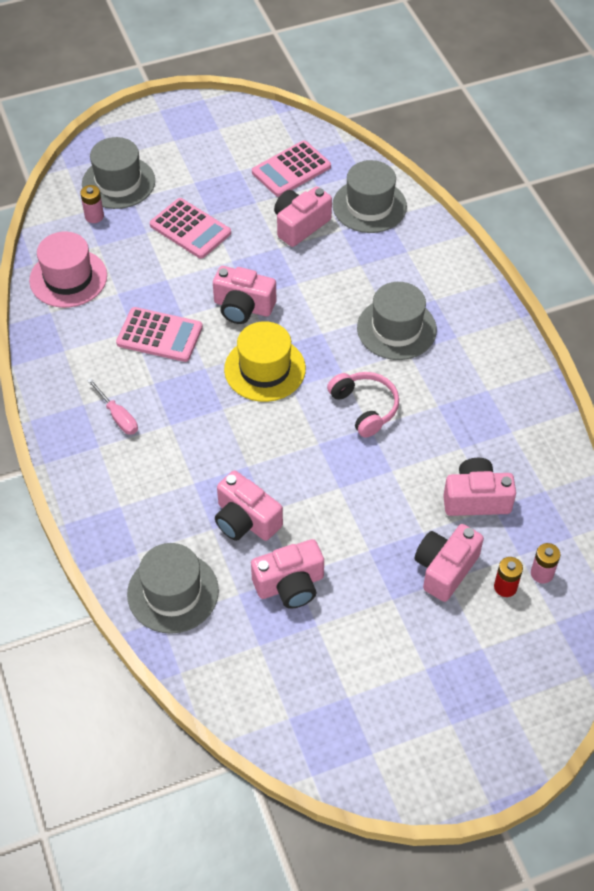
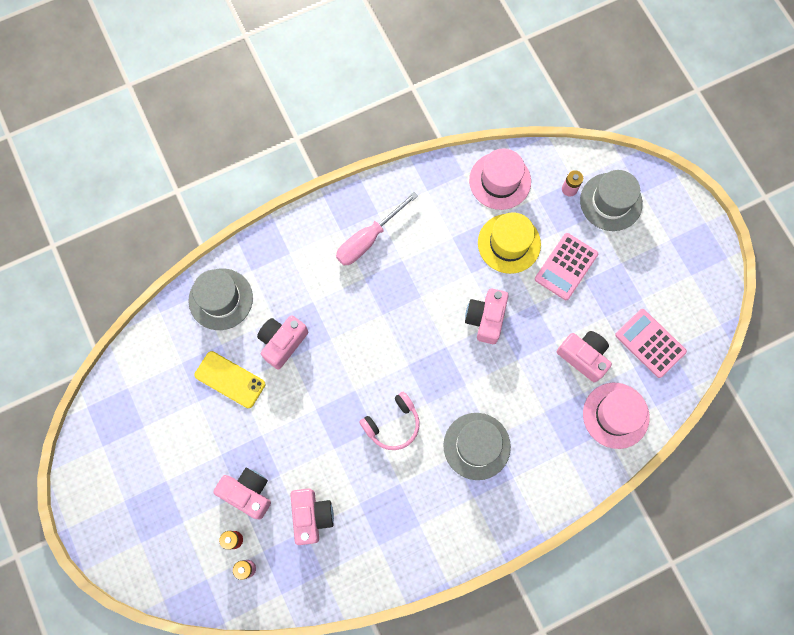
camera: 85 degrees right, 20 degrees up
(118, 416) = (368, 239): pink screwdriver -> pink screwdriver, size x1.68
(159, 335) = (449, 258): pink calculator -> none
(265, 369) = (423, 342): yellow hat -> yellow hat (509, 243)
(290, 584) = (230, 379): pink camera -> yellow phone
(369, 206) = (615, 415): grey hat -> pink hat

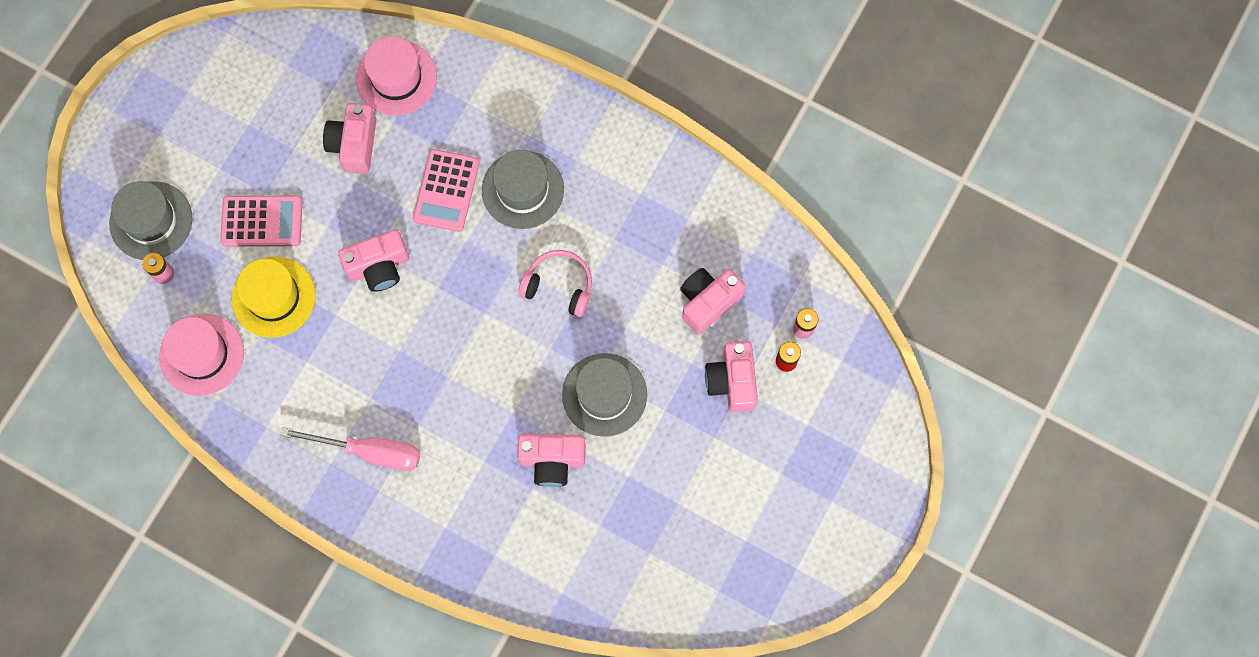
camera: 125 degrees left, 0 degrees up
(220, 299) = (551, 564): grey hat -> grey hat (604, 394)
(230, 379) = (631, 487): yellow phone -> none
(650, 343) = (294, 89): pink calculator -> pink calculator (446, 191)

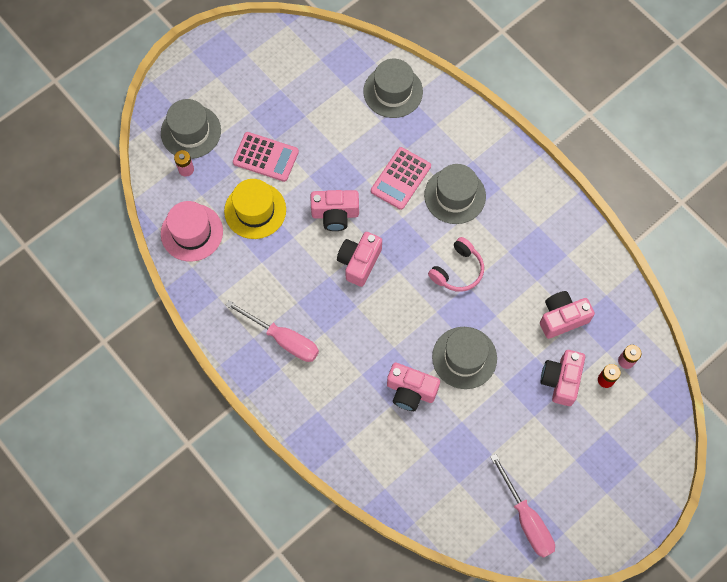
camera: 20 degrees right, 5 degrees down
(354, 144) = (348, 126): pink camera -> pink camera (359, 262)
(396, 78) = (393, 91): pink hat -> grey hat
(559, 286) = (458, 270): pink headphones -> pink headphones turned 90 degrees clockwise
(746, 567) = (526, 518): none -> pink screwdriver

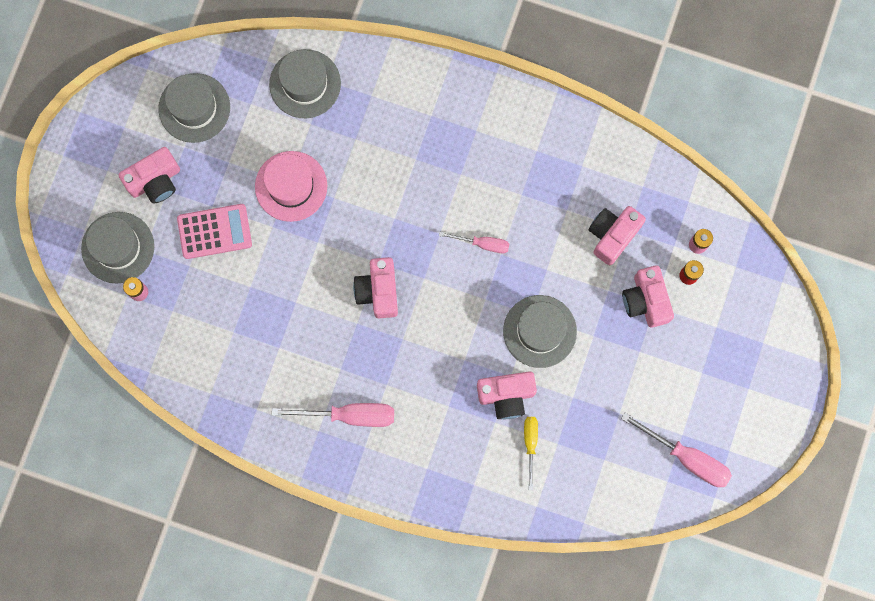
camera: 30 degrees left, 10 degrees up
(192, 232) = (187, 356): pink hat -> pink hat (291, 186)
(255, 210) = (239, 296): yellow hat -> none
(335, 214) = (324, 253): pink camera -> pink camera (155, 181)
(401, 178) = (369, 177): pink calculator -> none
(408, 438) = (530, 444): none -> yellow screwdriver
(455, 196) = (434, 165): grey hat -> grey hat (194, 108)
(458, 270) = (482, 244): pink headphones -> pink screwdriver

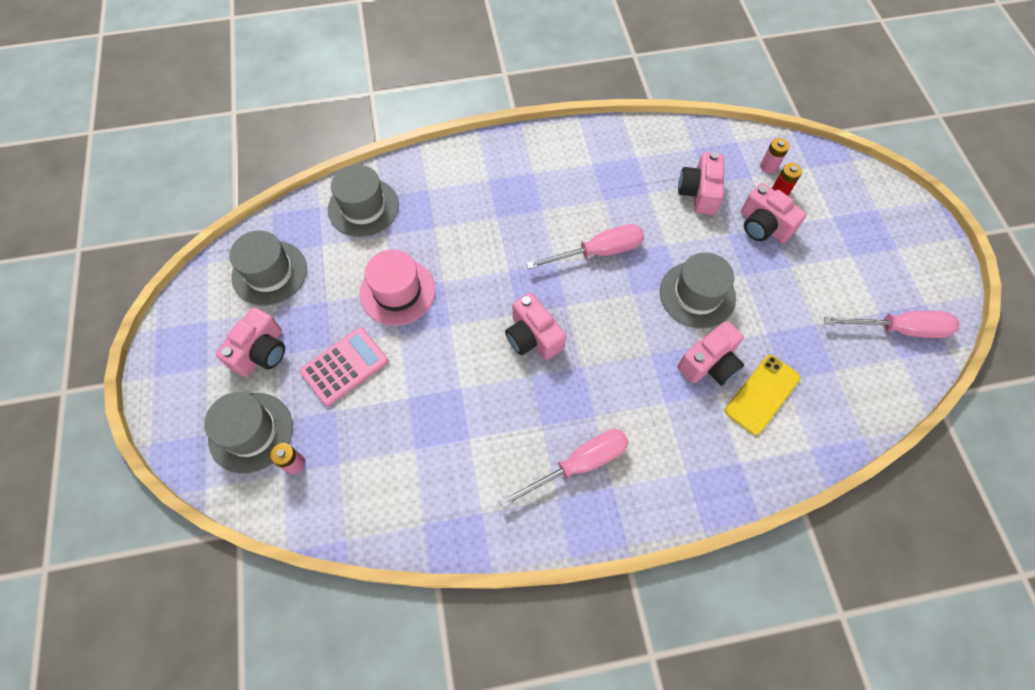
camera: 30 degrees left, 15 degrees down
(482, 244) = (598, 252): pink screwdriver -> pink screwdriver, size x1.68
(530, 444) = (762, 394): yellow screwdriver -> yellow phone

